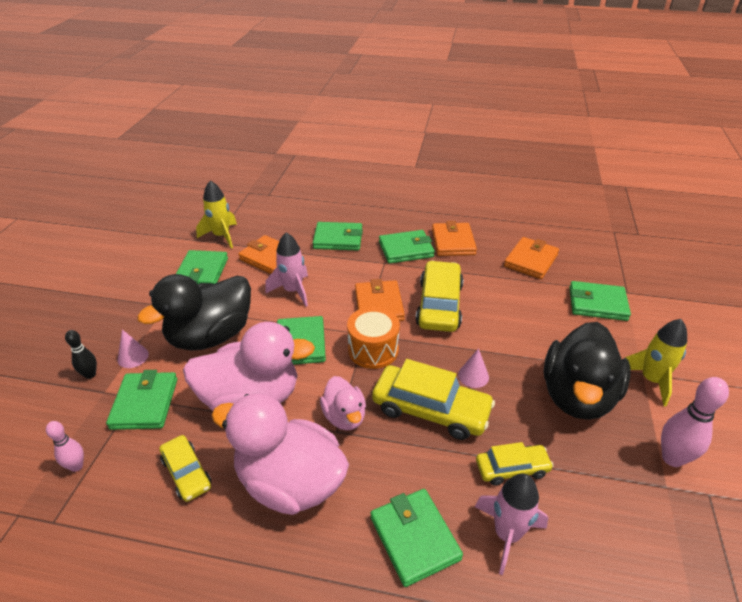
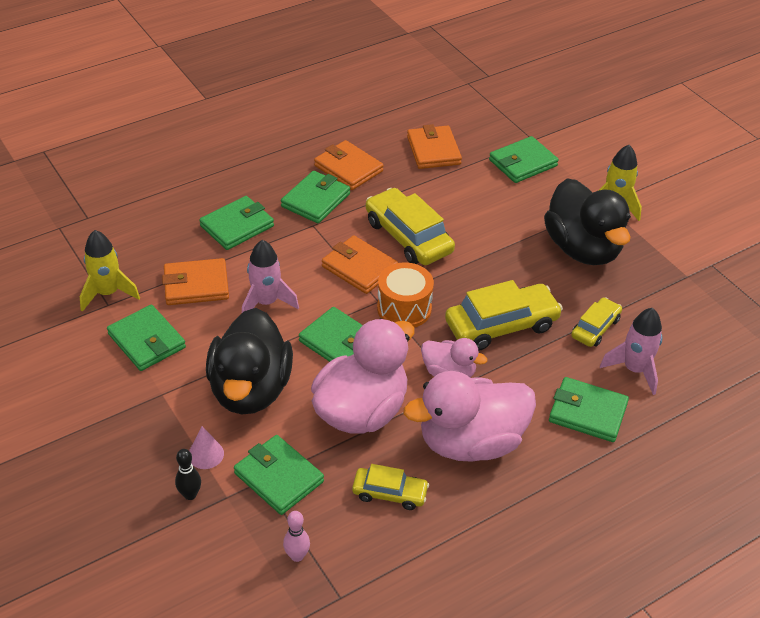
camera: 45 degrees left, 5 degrees up
(473, 376) = (501, 280): pink cone -> none
(672, 458) = (674, 255): pink bowling pin -> none

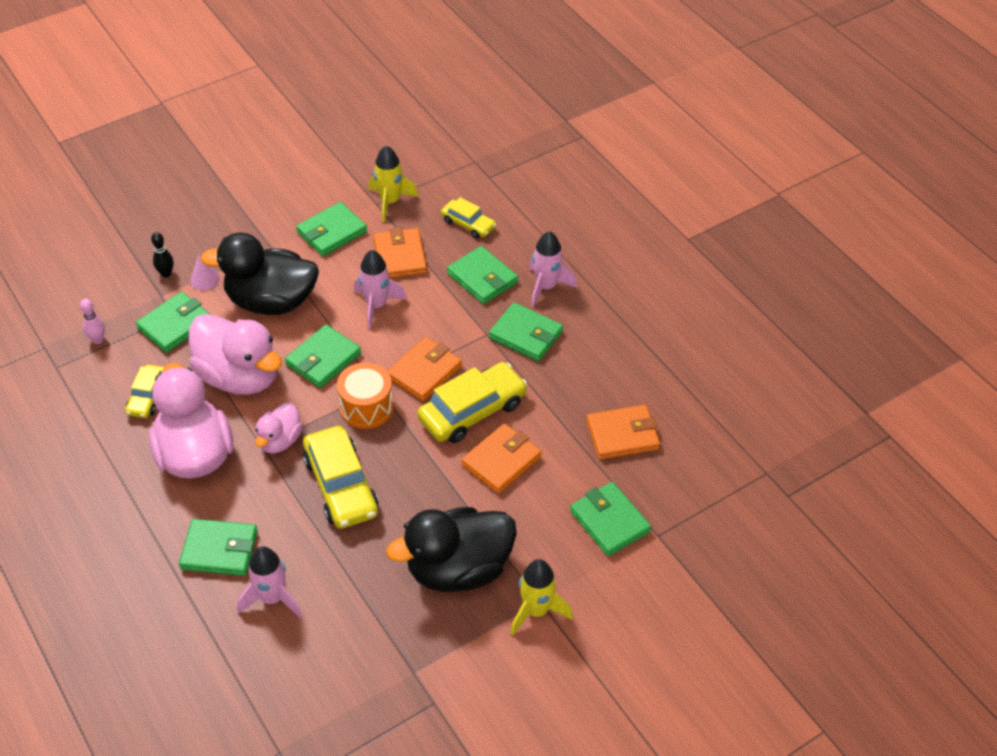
camera: 90 degrees right, 5 degrees up
(255, 185) = (546, 287): none -> pink rocket
(348, 168) = (581, 360): orange wallet -> orange wallet (501, 461)
(587, 413) = (219, 550): green wallet -> green wallet turned 75 degrees clockwise
(595, 328) = (334, 569): yellow car -> yellow car (468, 224)

